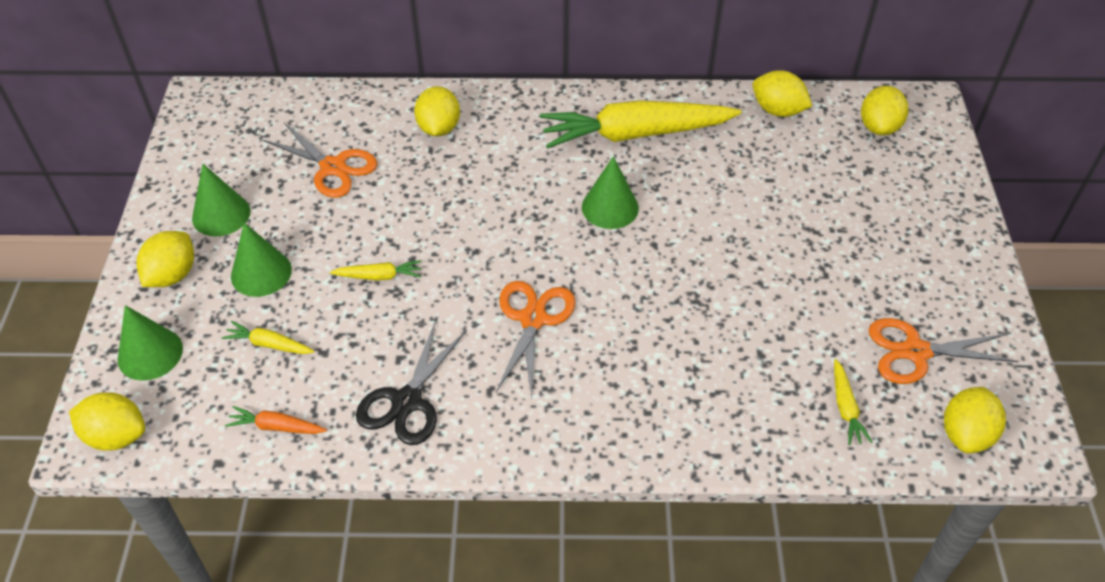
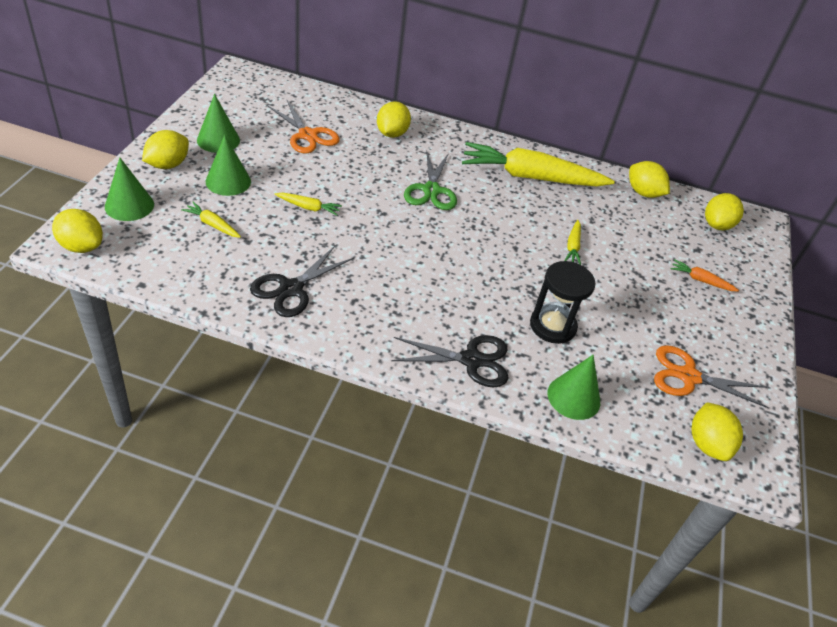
camera: 10 degrees right, 5 degrees down
(277, 427) = (193, 275): orange carrot -> orange carrot (701, 280)
(521, 196) = (431, 190): none -> green scissors
(533, 319) = (406, 266): orange scissors -> none
(610, 207) = (493, 215): green cone -> green cone (573, 397)
(661, 422) = (471, 360): none -> black scissors
(738, 339) = (552, 326): none -> black hourglass
(845, 407) = (618, 396): yellow carrot -> yellow carrot (573, 246)
(965, 434) = (707, 444): yellow lemon -> yellow lemon turned 45 degrees counterclockwise

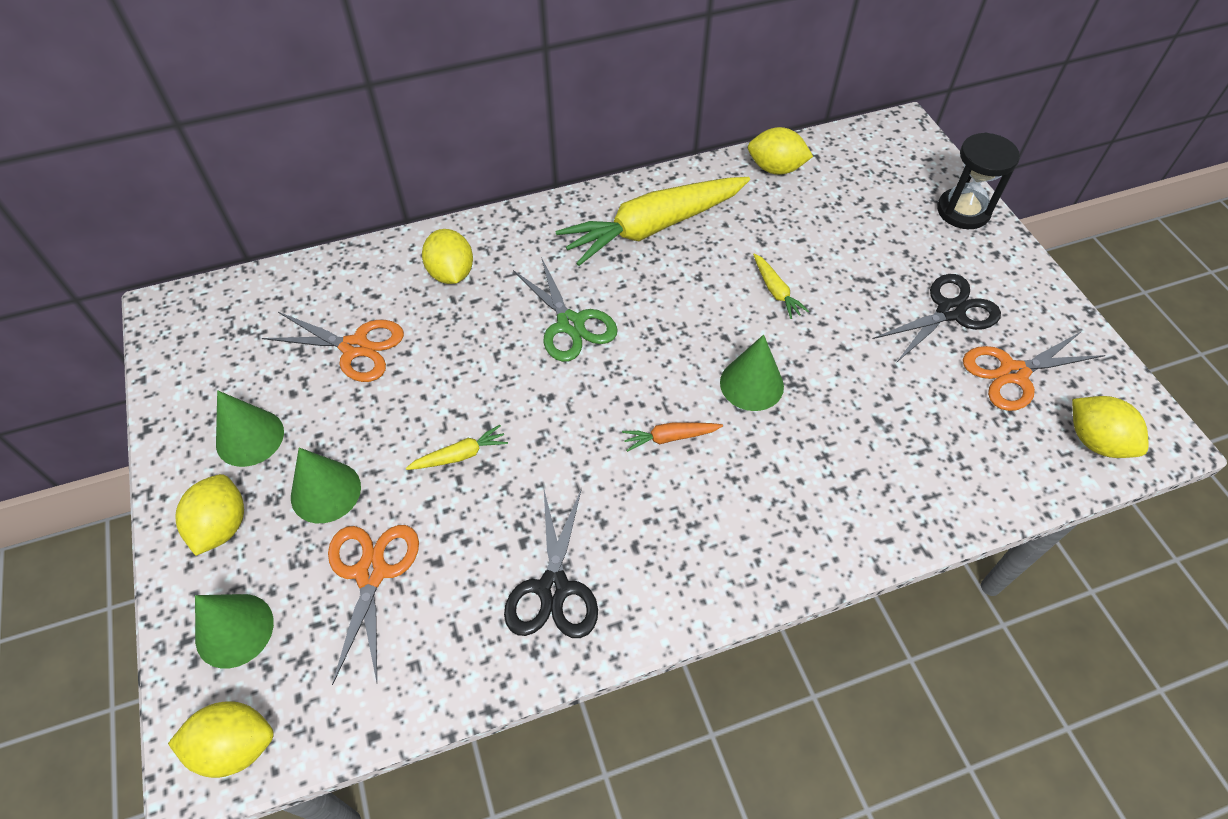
camera: 30 degrees left, 10 degrees up
(212, 225) = (371, 573): yellow carrot -> orange scissors
(471, 360) = (820, 523): black scissors -> black scissors (950, 312)
(552, 326) = (850, 412): black hourglass -> black hourglass (963, 211)
(573, 397) = (948, 486): green cone -> green cone (751, 384)
(701, 280) = (921, 244): orange carrot -> orange carrot (670, 438)
(717, 225) = (873, 162): yellow lemon -> none

